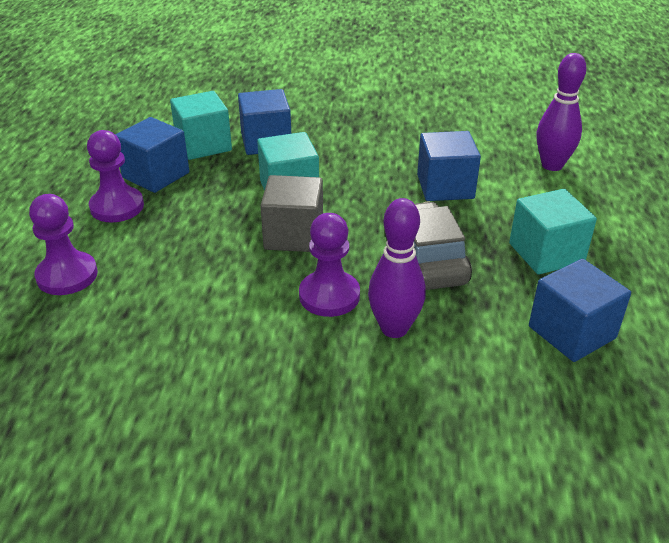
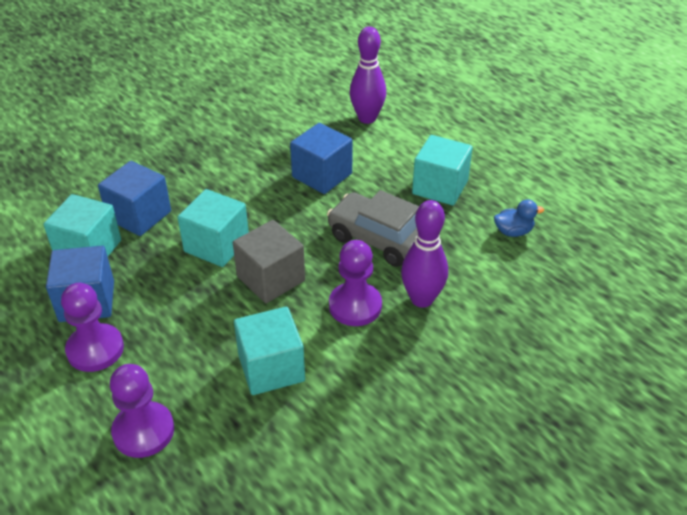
camera: 45 degrees left, 5 degrees up
(202, 295) = (271, 368): none -> turquoise cube
(571, 332) = (513, 231): blue cube -> blue duck

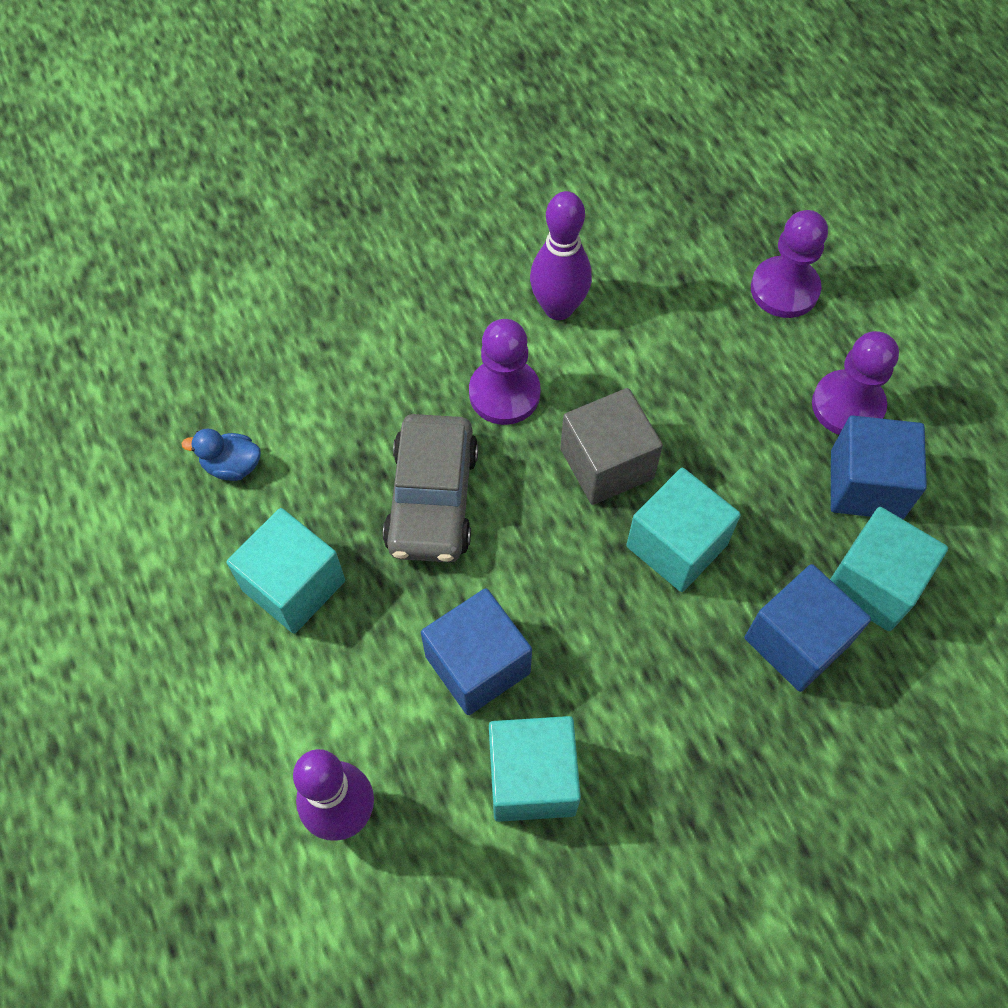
camera: 165 degrees left, 20 degrees up
(271, 368) = (630, 331): turquoise cube -> turquoise cube (532, 778)
(379, 239) = (432, 499): grey car -> grey car turned 45 degrees clockwise
(422, 299) = (414, 383): purple bowling pin -> purple bowling pin (558, 308)

